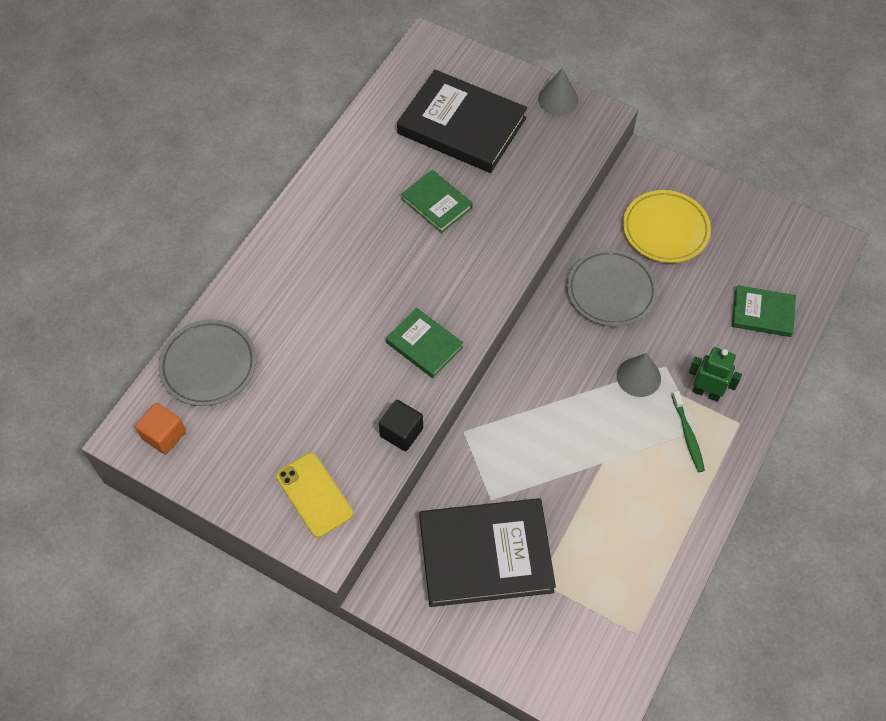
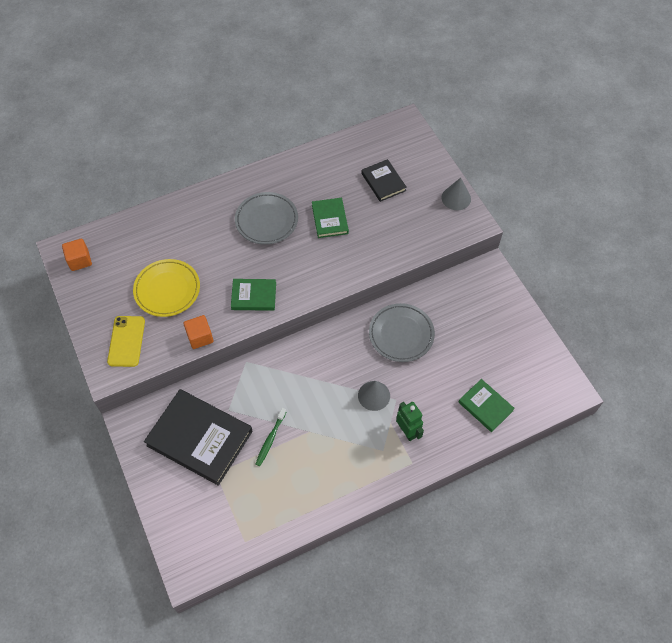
camera: 35 degrees right, 0 degrees up
(208, 365) = (132, 237): grey plate -> grey plate (266, 220)
(401, 432) = (200, 337): black cube -> orange cube
(424, 345) = (254, 296): green book -> green book turned 75 degrees counterclockwise
(461, 126) = (383, 182): black book -> black book, size x0.53
(665, 229) = (467, 318): yellow plate -> yellow plate (167, 290)
(688, 435) = (374, 449): green toothbrush -> green toothbrush (270, 439)

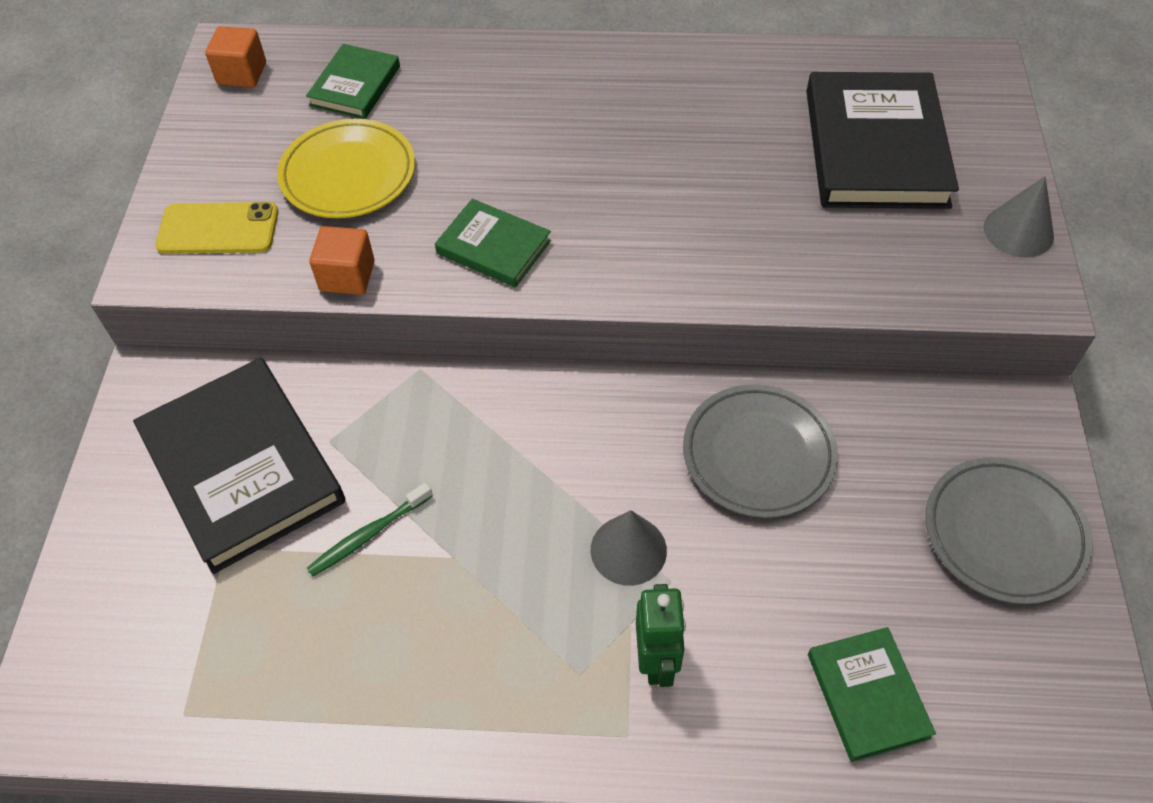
camera: 30 degrees right, 5 degrees down
(126, 341) = (218, 229): yellow phone -> yellow phone turned 60 degrees clockwise
(266, 220) = (603, 130): grey plate -> grey plate (1004, 533)
(330, 219) = (726, 172): green book -> green book (355, 86)
(383, 182) = (875, 148): black book -> black book, size x1.89

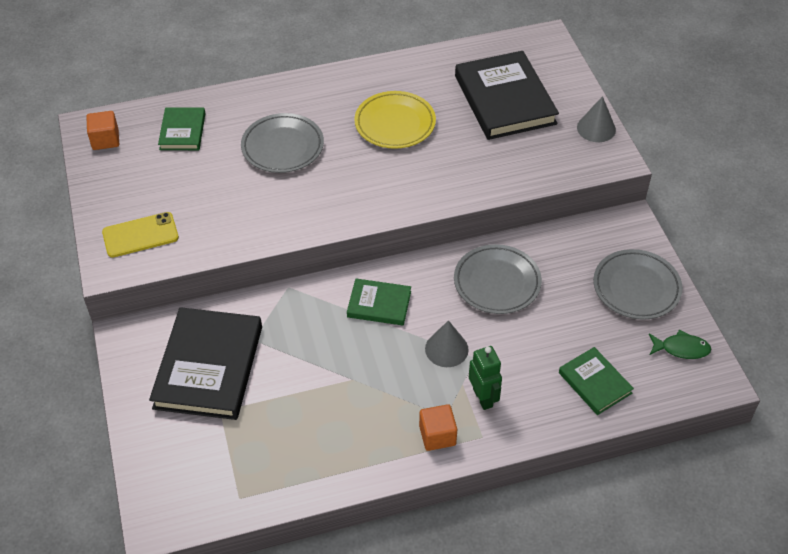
camera: 20 degrees left, 5 degrees down
(242, 468) = (209, 367): black book -> black book turned 60 degrees clockwise
(347, 276) = (233, 242): orange cube -> orange cube (437, 435)
(348, 174) = (205, 185): yellow plate -> yellow plate (395, 123)
(368, 535) = (299, 381): green toothbrush -> none
(490, 143) = (282, 147): none -> grey plate
(493, 247) = (312, 205): green book -> green book (379, 304)
(1054, 677) = (681, 348): none -> green fish

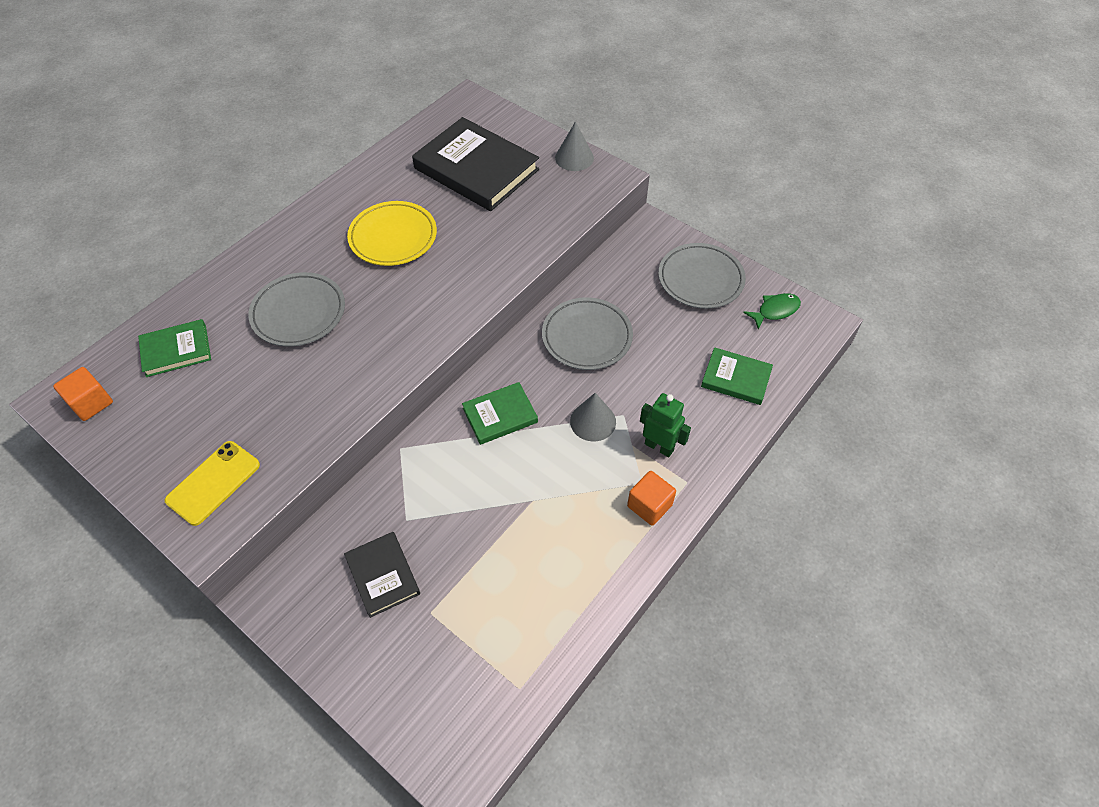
camera: 35 degrees left, 5 degrees up
(182, 131) = (176, 350): green book -> green book turned 75 degrees counterclockwise
(209, 367) = (383, 575): black book -> black book, size x0.53

